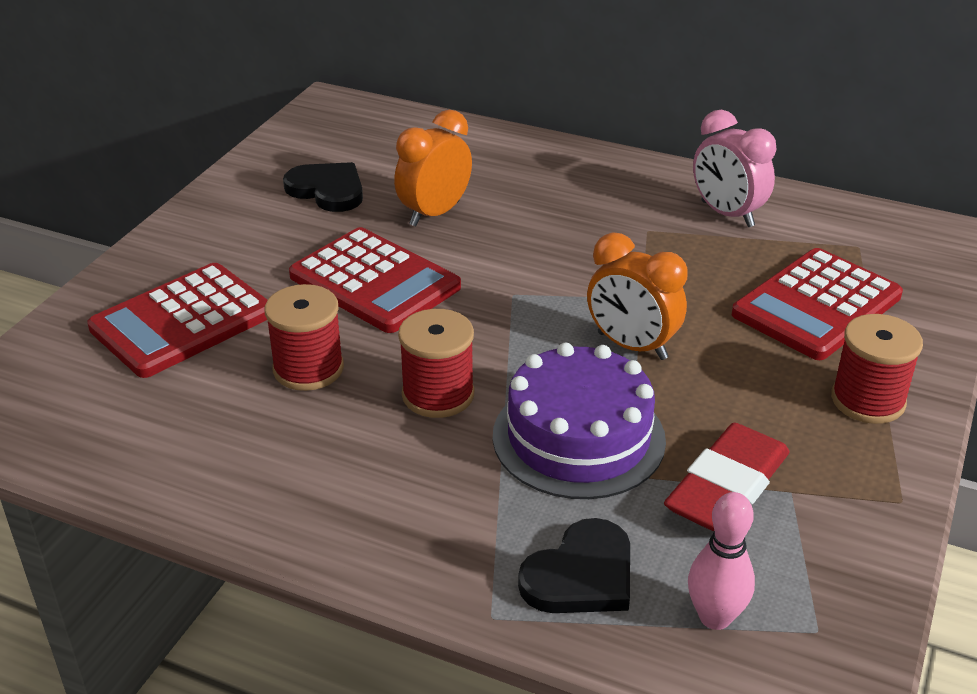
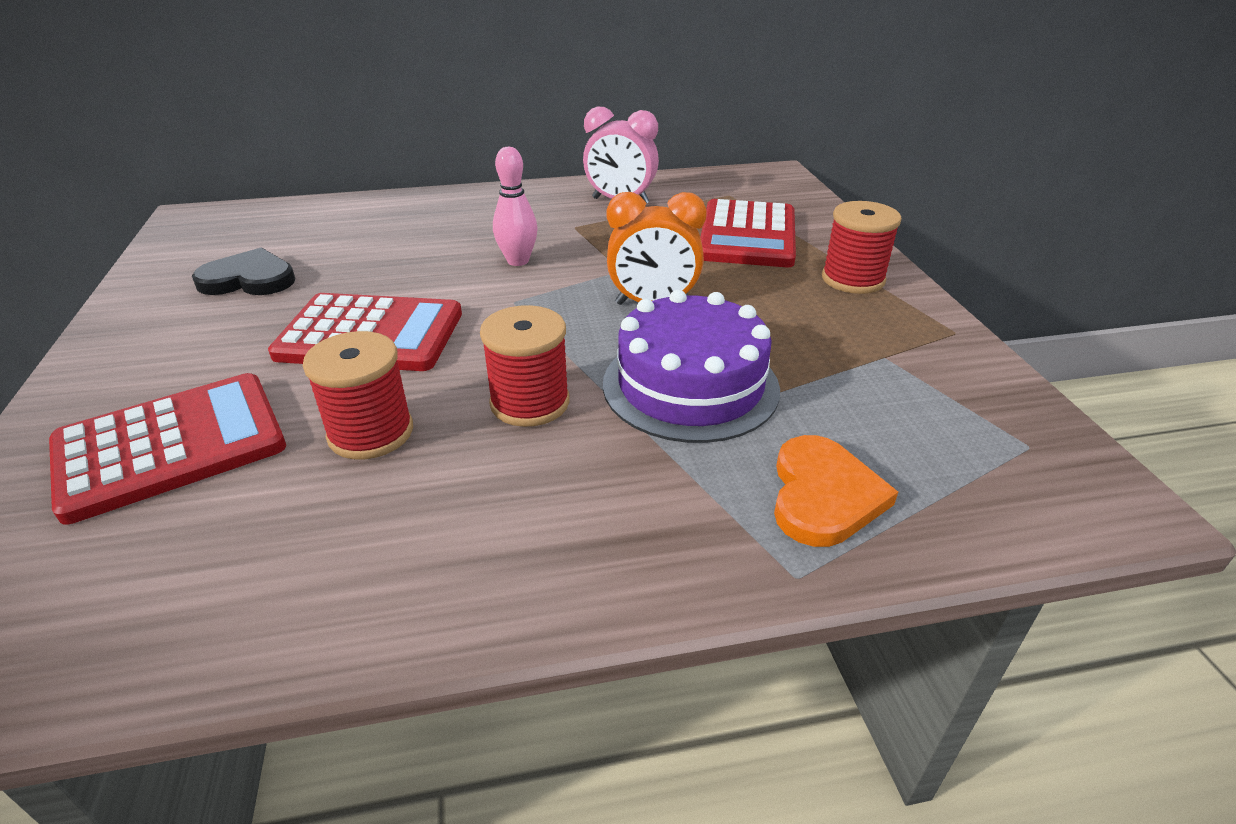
camera: 35 degrees left, 0 degrees up
(182, 321) = (171, 445): red calculator -> red calculator turned 135 degrees counterclockwise
(434, 213) = (378, 266): orange clock -> none
(581, 575) = (823, 495): black heart -> orange heart
(715, 617) = (957, 474): pink bowling pin -> pink bowling pin (518, 261)
(727, 487) = (841, 373): red eraser -> none

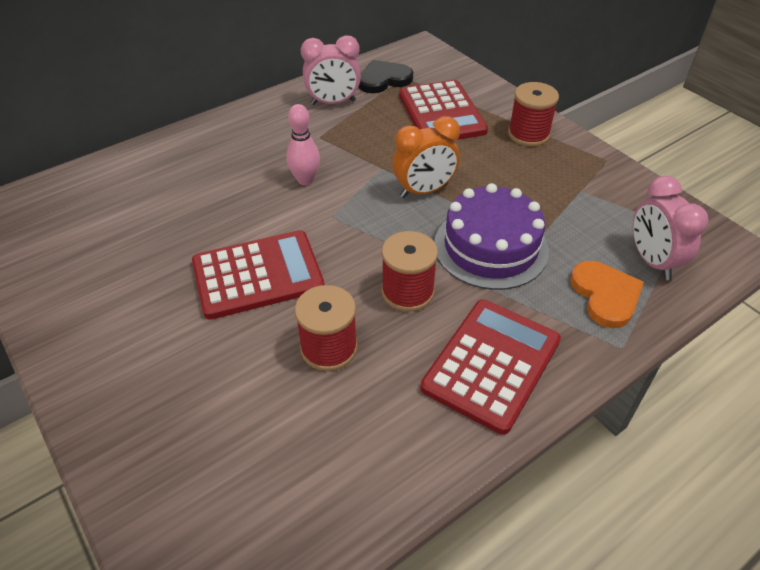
camera: 25 degrees left, 10 degrees up
(171, 445) = (205, 406): red calculator -> red calculator (491, 364)
(249, 279) = (115, 256): black heart -> black heart (383, 79)
(941, 474) = (652, 261): none -> pink clock

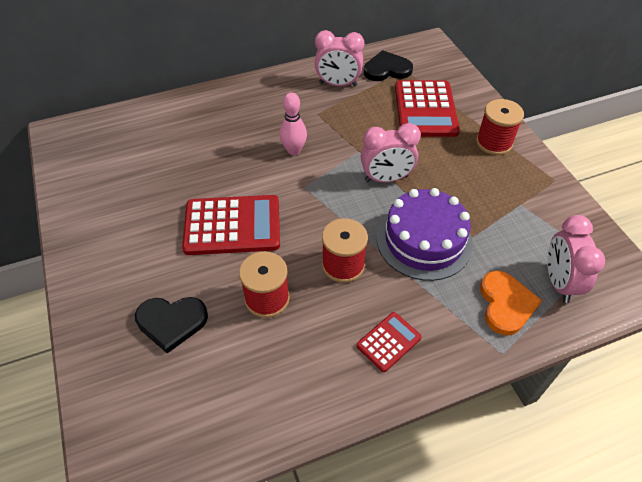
camera: 15 degrees right, 5 degrees up
(216, 402) = (171, 322): none -> black heart
(424, 191) = (386, 179): orange clock -> pink clock
(491, 364) = (388, 341): red calculator -> red calculator, size x0.52

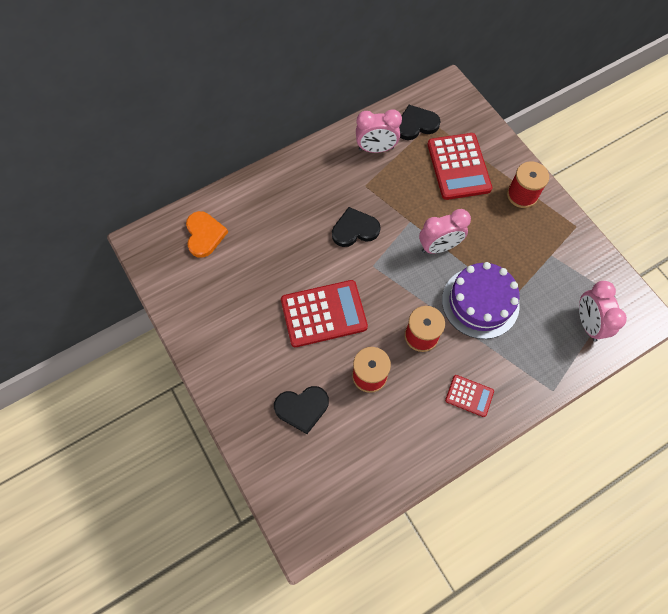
camera: 10 degrees left, 15 degrees up
(294, 150) = (355, 229): pink bowling pin -> black heart
(388, 341) = (469, 396): red calculator -> red calculator turned 75 degrees clockwise
(506, 304) = (550, 349): orange heart -> orange heart (204, 235)

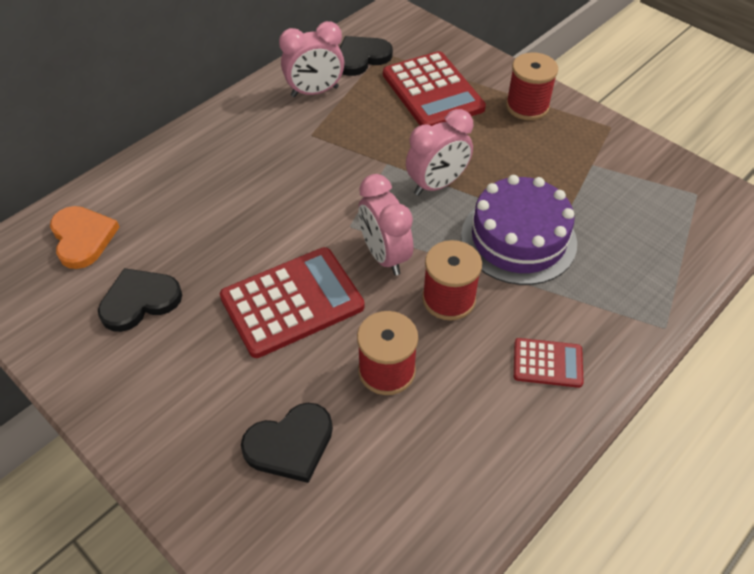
camera: 15 degrees left, 15 degrees down
(355, 229) = (310, 187): black heart -> black heart (139, 301)
(588, 323) = (675, 233): pink clock -> pink clock (384, 256)

